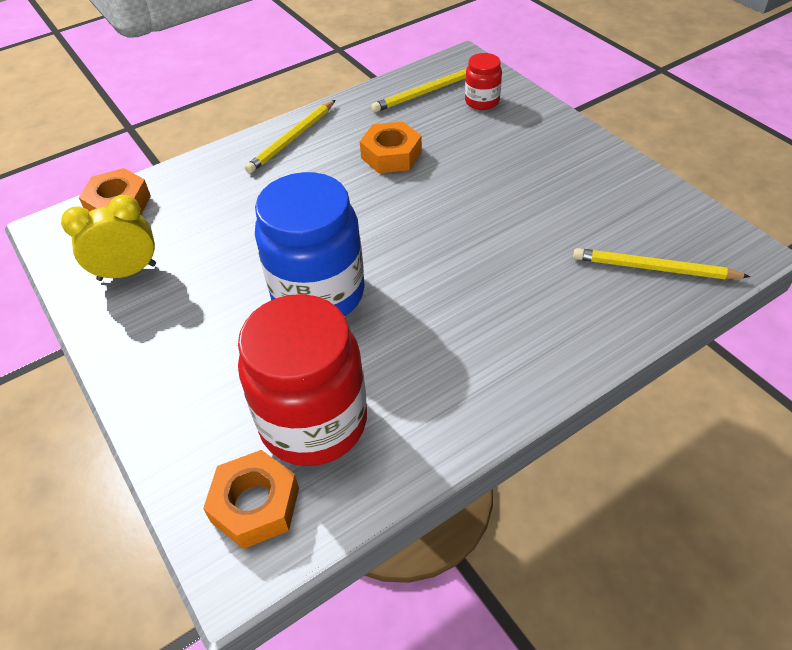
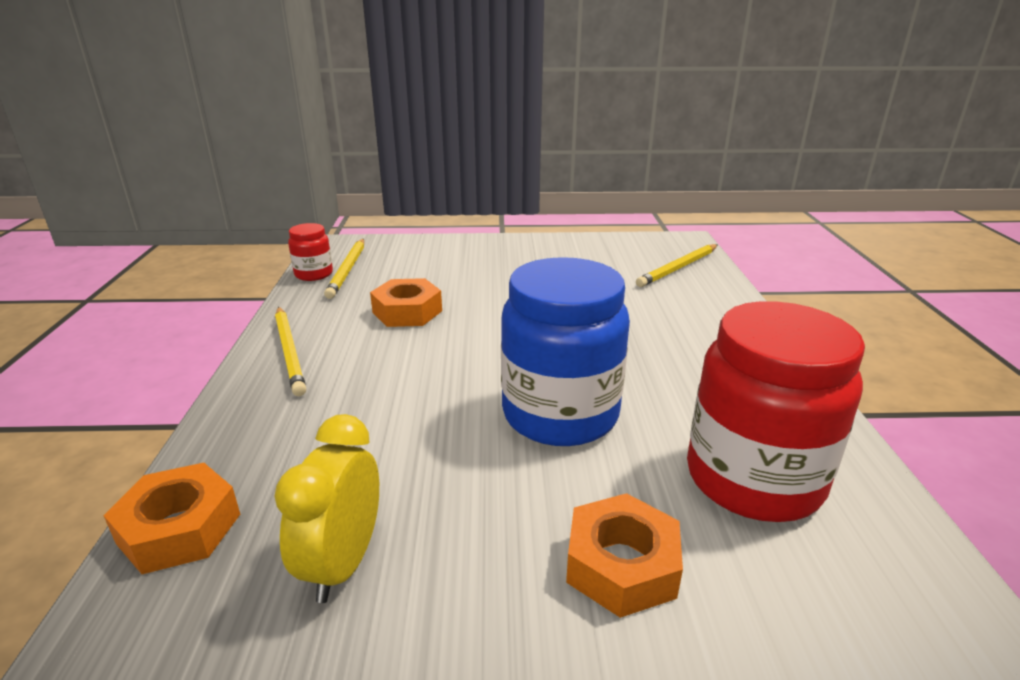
camera: 60 degrees left, 20 degrees down
(255, 505) = (866, 566): orange nut -> orange nut (621, 565)
(482, 101) = (403, 255): red jar -> red jar (314, 274)

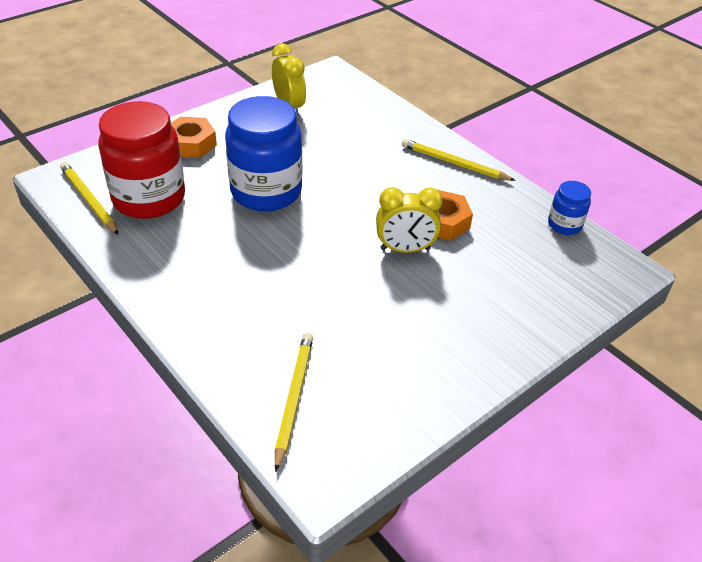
camera: 140 degrees right, 15 degrees up
(179, 528) = (358, 93): orange nut -> none
(314, 274) = (564, 225): red jar -> blue jar
(348, 270) = (552, 241): yellow pencil -> yellow pencil (88, 200)
(477, 306) = (405, 249): none -> yellow clock

